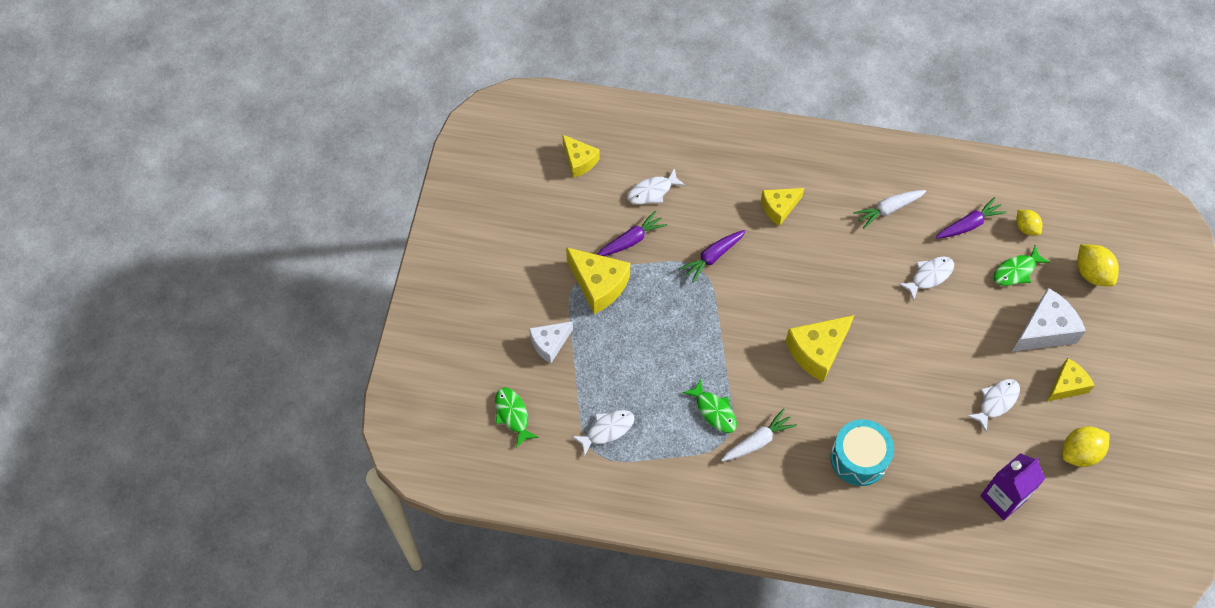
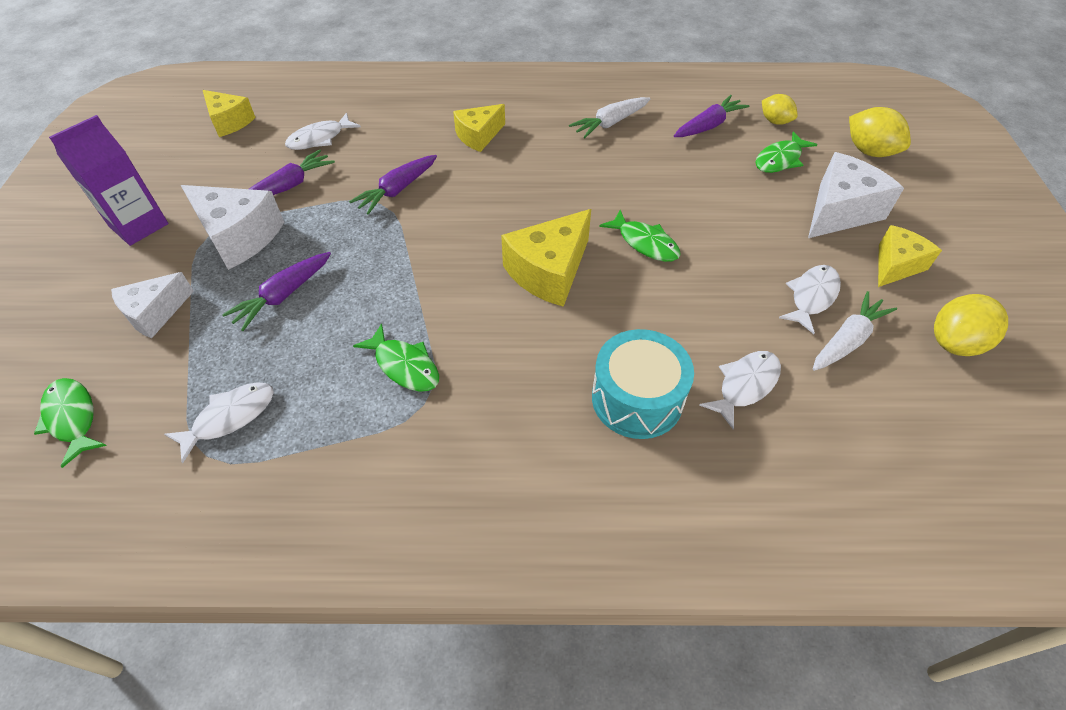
camera: 10 degrees left, 10 degrees down
(598, 285) = (239, 236): yellow cheese -> white cheese
(633, 343) = (283, 296): none -> purple carrot
(758, 441) = (476, 397): white carrot -> white carrot (847, 340)
(890, 337) = (645, 243): none -> green fish
(929, 276) = (677, 176): white fish -> white fish (745, 385)
(1003, 498) = (873, 421): purple carton -> purple carton (139, 225)

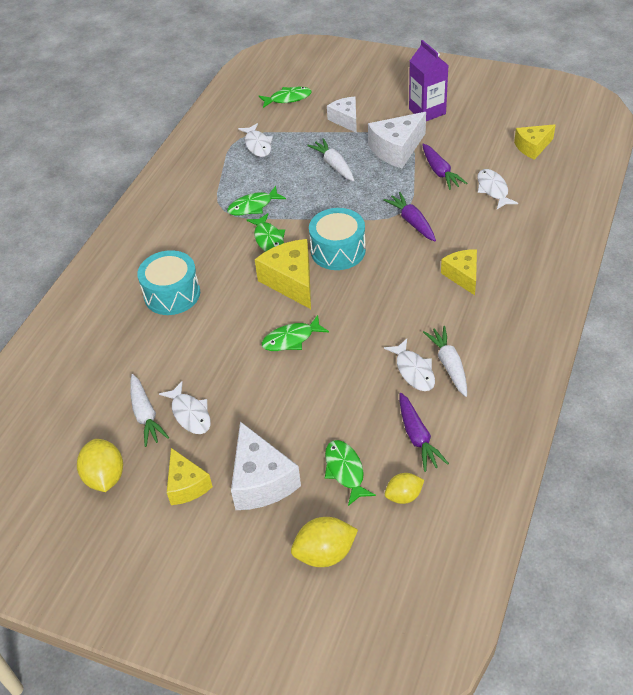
camera: 115 degrees right, 5 degrees down
(283, 296) = (334, 165): purple carrot -> white carrot
(473, 242) = (338, 251): none -> turquoise drum
(475, 321) = (268, 239): none -> green fish
(745, 385) = (149, 346): white fish -> white fish (413, 371)

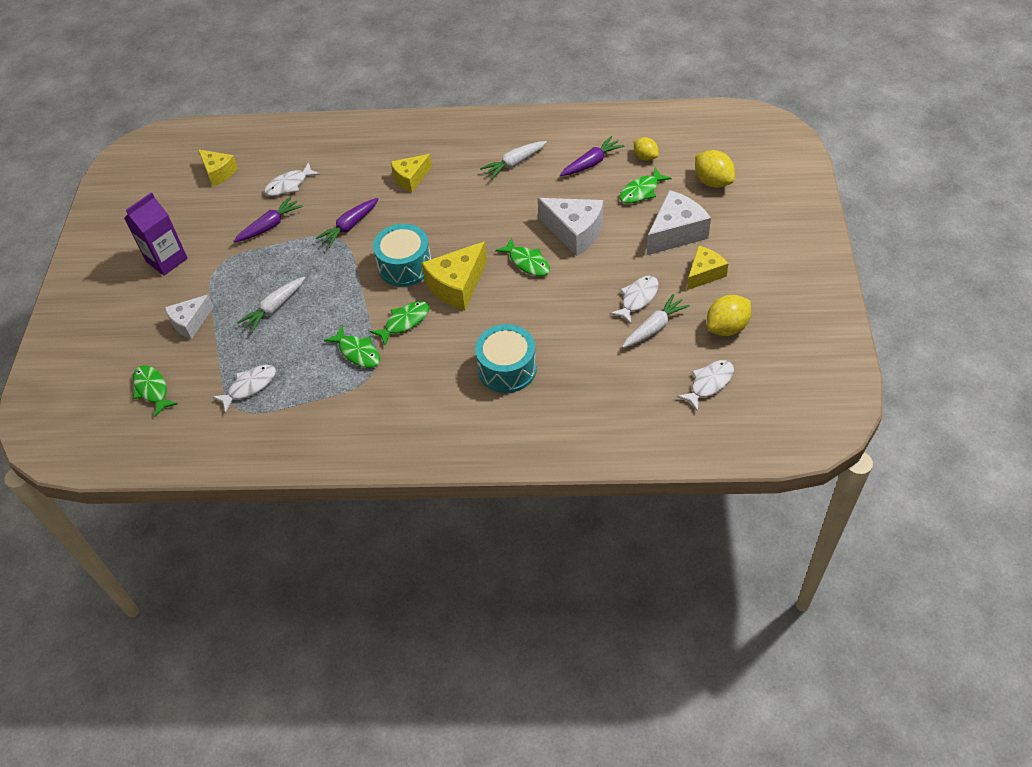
camera: 110 degrees left, 5 degrees up
(396, 149) = (238, 266): white cheese -> white cheese (574, 232)
(413, 371) = (529, 181): white fish -> white fish (709, 383)

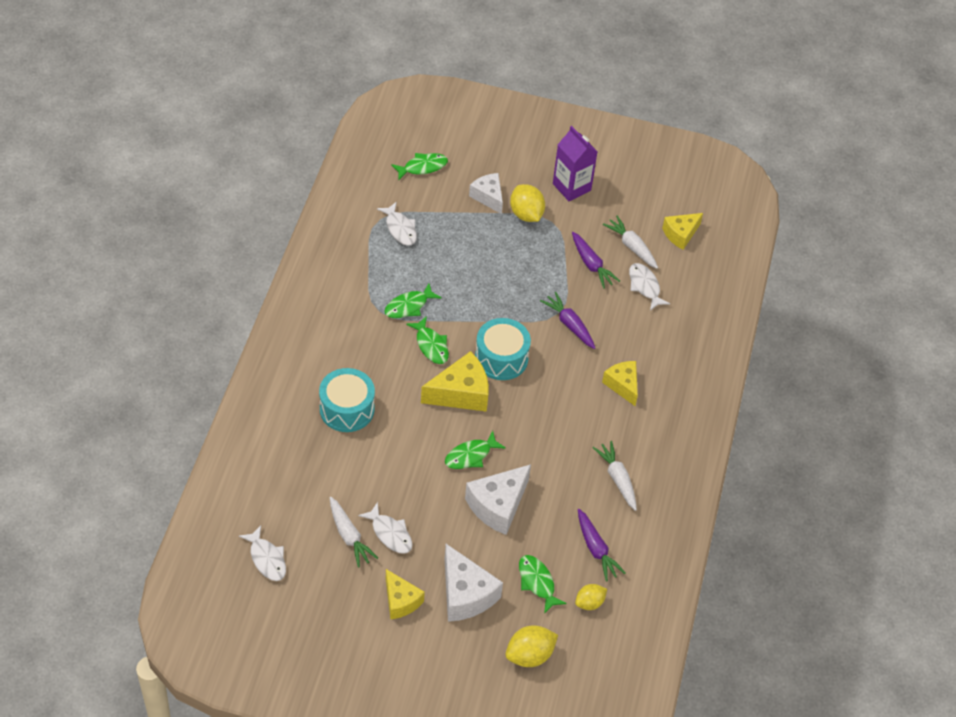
camera: 95 degrees right, 0 degrees up
(274, 308) = (483, 255): white carrot -> white carrot (631, 246)
(457, 285) = (461, 393): yellow cheese -> yellow cheese turned 105 degrees clockwise
(727, 327) = (325, 596): yellow lemon -> yellow lemon (526, 214)

